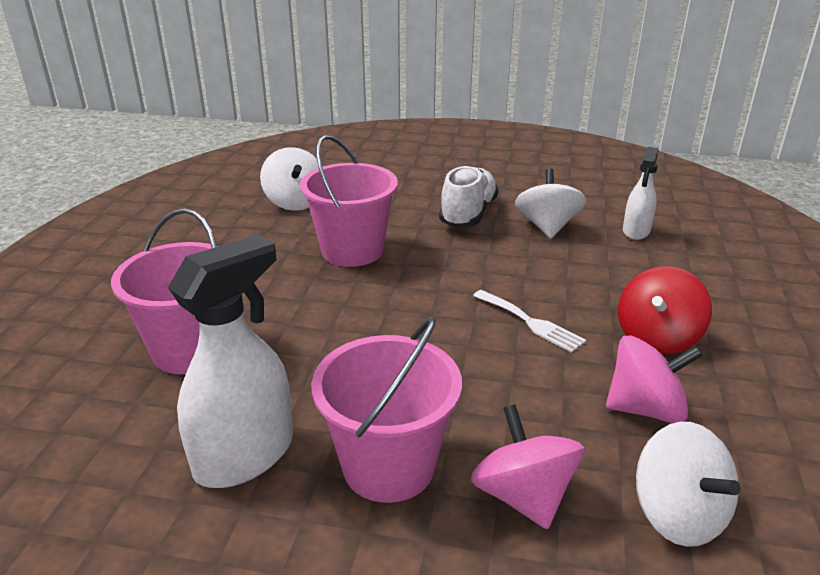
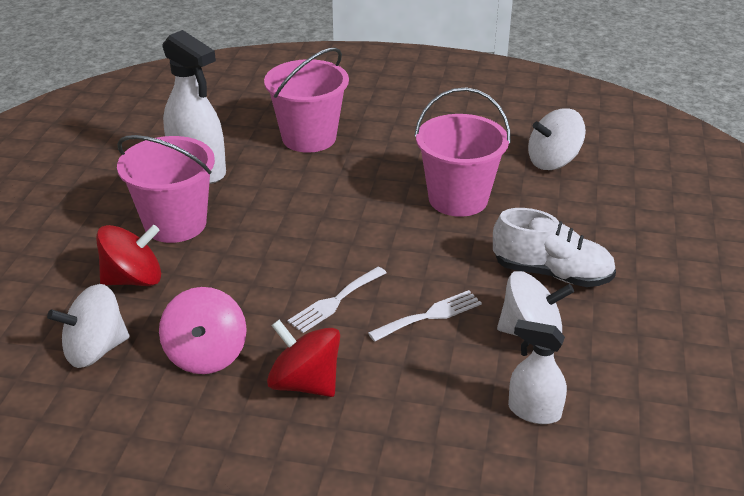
camera: 90 degrees right, 5 degrees up
(523, 496) = (133, 279): pink spinning top -> red spinning top
(538, 270) = (430, 315): none -> white fork

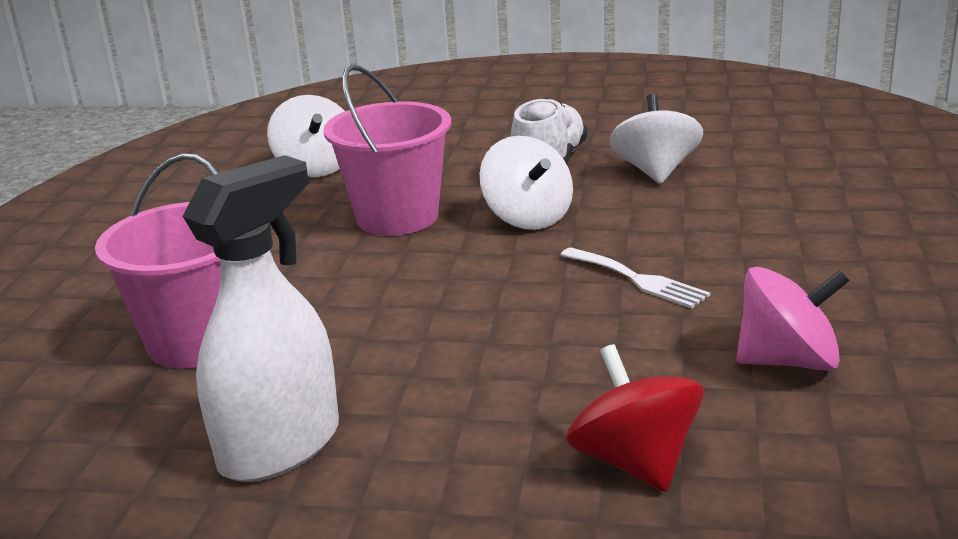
camera: 90 degrees left, 10 degrees down
(95, 350) = (829, 466): white spinning top -> white spinning top (528, 217)
(175, 224) = (463, 444): pink bucket -> none
(305, 383) = (803, 284): red spinning top -> none
(430, 315) = (645, 221): white fork -> none
(534, 411) = (774, 168): white spray bottle -> none

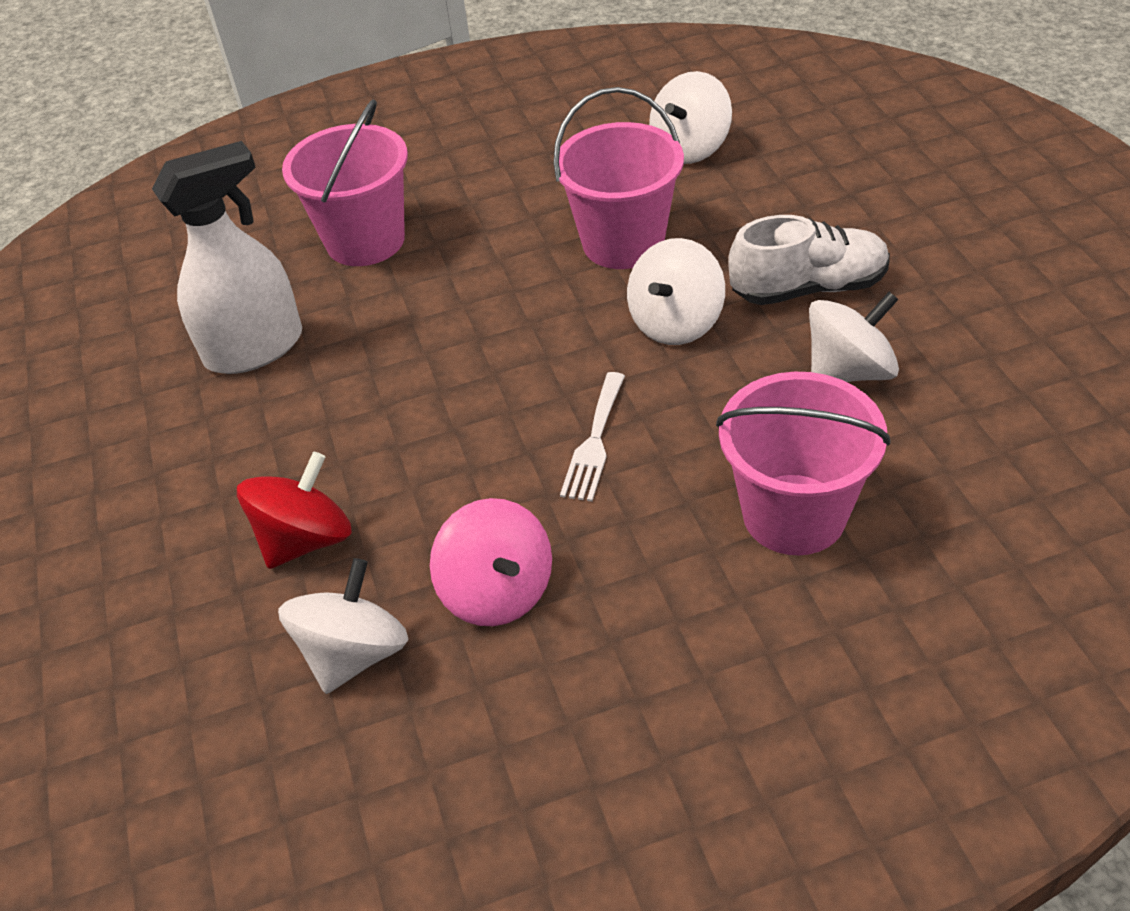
camera: 65 degrees right, 20 degrees up
(280, 446) = (255, 348): white spray bottle -> white spray bottle turned 45 degrees counterclockwise
(789, 221) = (794, 514): none -> pink bucket
(822, 458) = (354, 653): none -> white spinning top

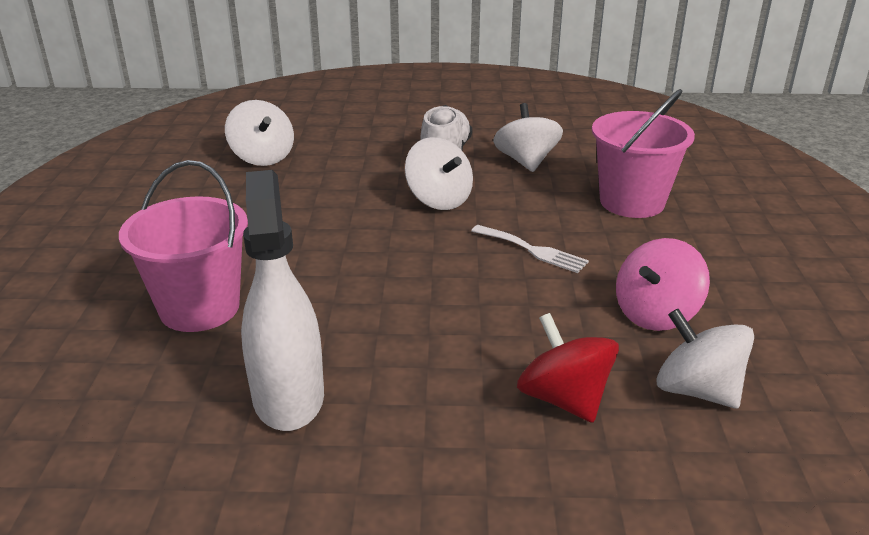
camera: 75 degrees left, 15 degrees down
(497, 591) = (656, 314): pink spinning top -> pink spinning top turned 150 degrees clockwise
(623, 243) = (337, 199): pink bucket -> none

